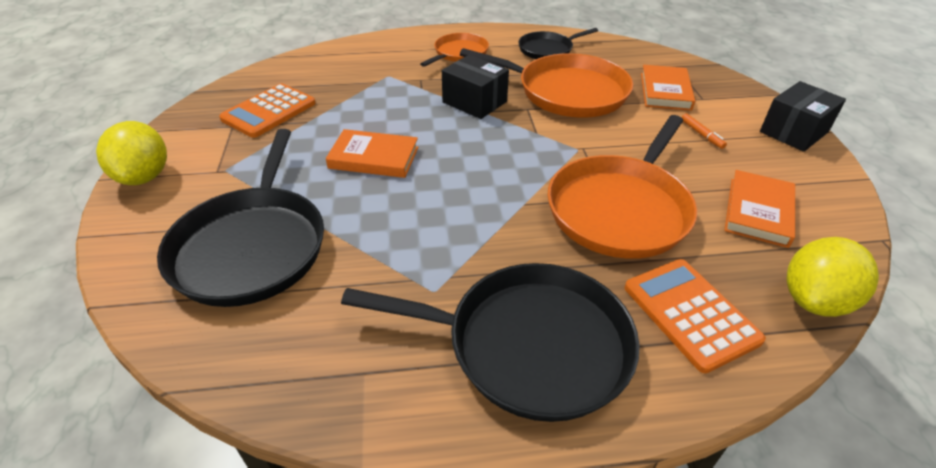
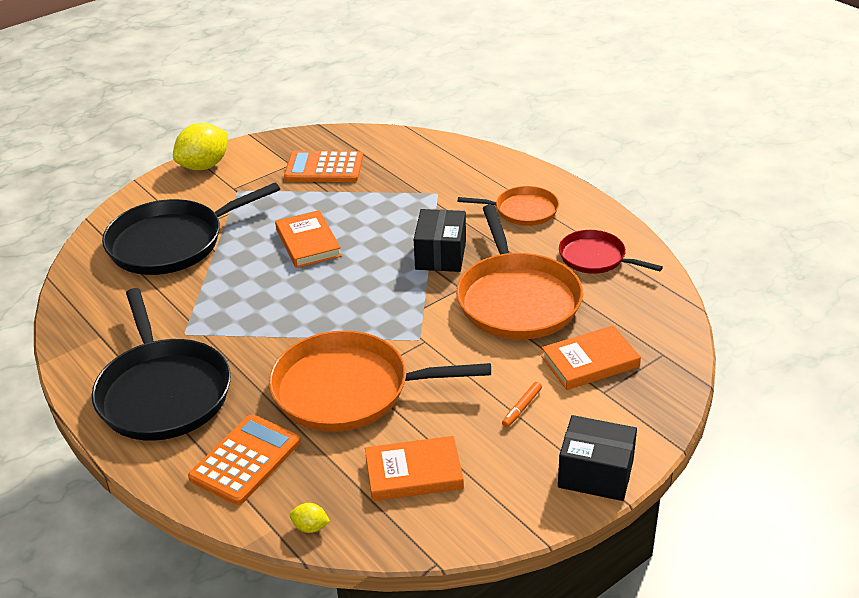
camera: 60 degrees right, 5 degrees down
(548, 50) = (595, 258): black pan -> red pan
(814, 300) = (310, 527): yellow lemon -> yellow lemon, size x0.44

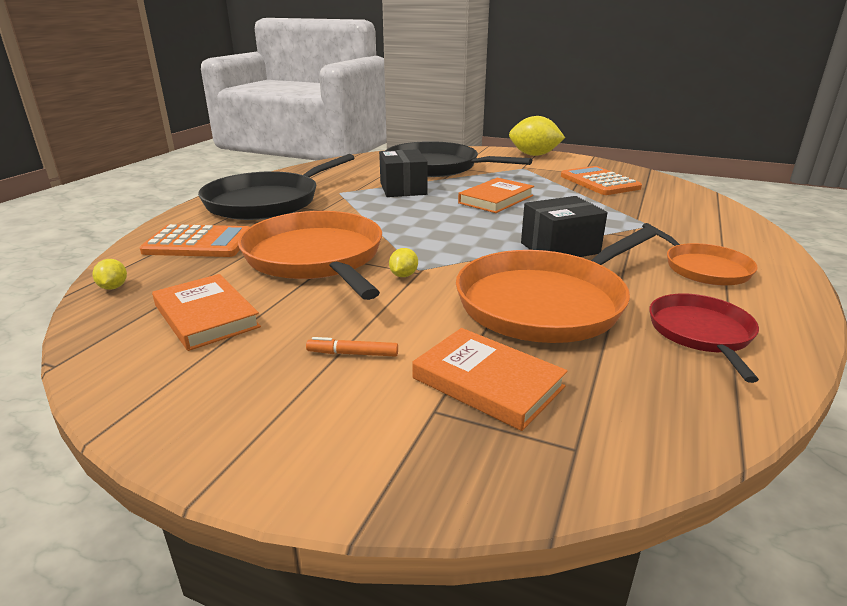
camera: 60 degrees right, 10 degrees down
(423, 350) = (403, 275): none -> yellow lemon
(595, 474) = (249, 449): black box -> black box (403, 189)

